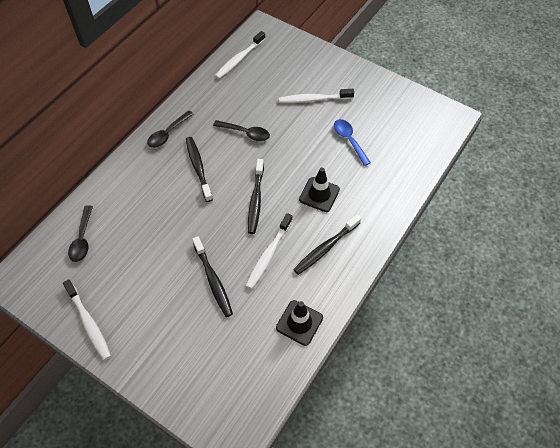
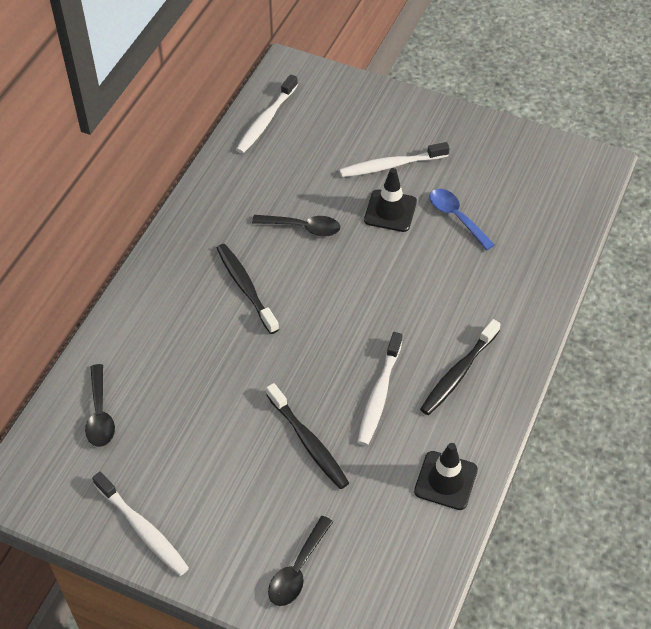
camera: 10 degrees left, 5 degrees down
(168, 133) = (187, 244): black spoon -> black spoon (297, 569)
(256, 200) = (342, 321): black toothbrush -> none
(319, 194) = (431, 300): black traffic cone -> black traffic cone (390, 211)

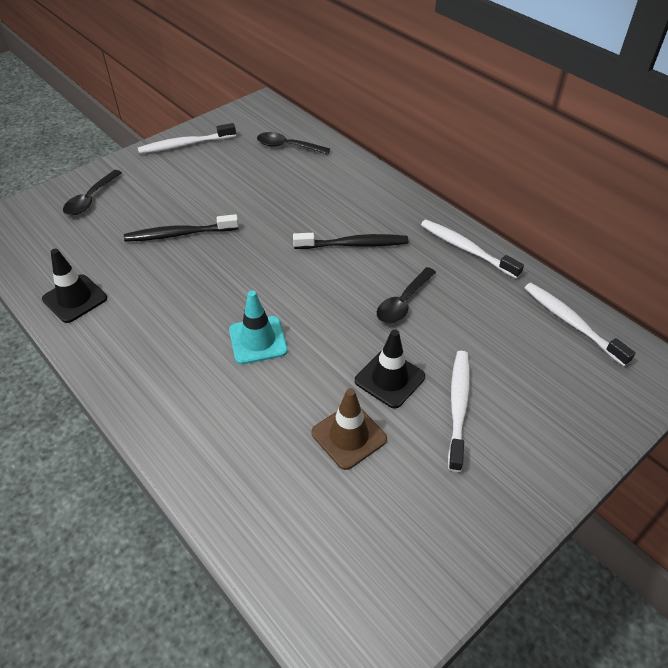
camera: 115 degrees right, 5 degrees down
(297, 569) = (90, 199): black spoon -> black spoon turned 120 degrees counterclockwise
(379, 395) = (185, 288): white toothbrush -> white toothbrush (466, 249)
(405, 309) = (258, 340): none -> turquoise traffic cone
(456, 217) = (349, 436): blue spoon -> brown traffic cone
(458, 373) = (161, 350): black toothbrush -> none

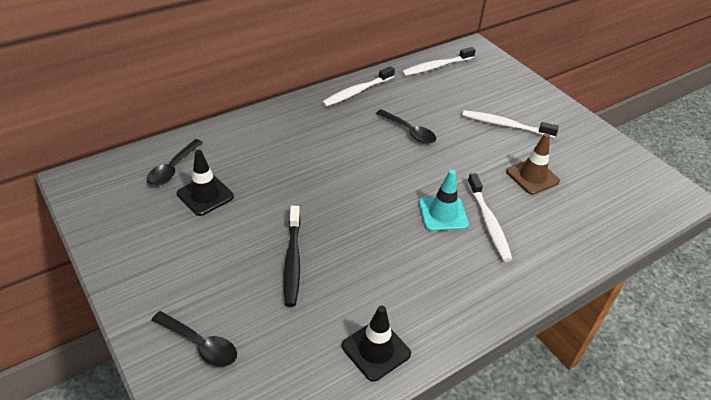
camera: 85 degrees left, 5 degrees down
(185, 145) = (125, 251): white toothbrush -> white toothbrush (488, 222)
(353, 244) = (338, 146): black toothbrush -> none
(389, 379) = (482, 150): black traffic cone -> black traffic cone (205, 195)

